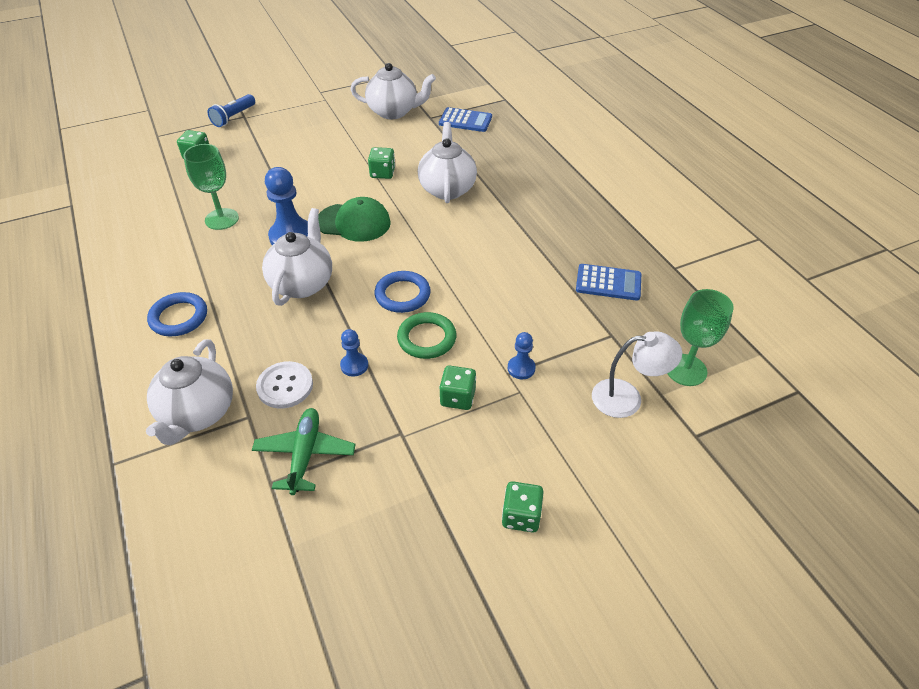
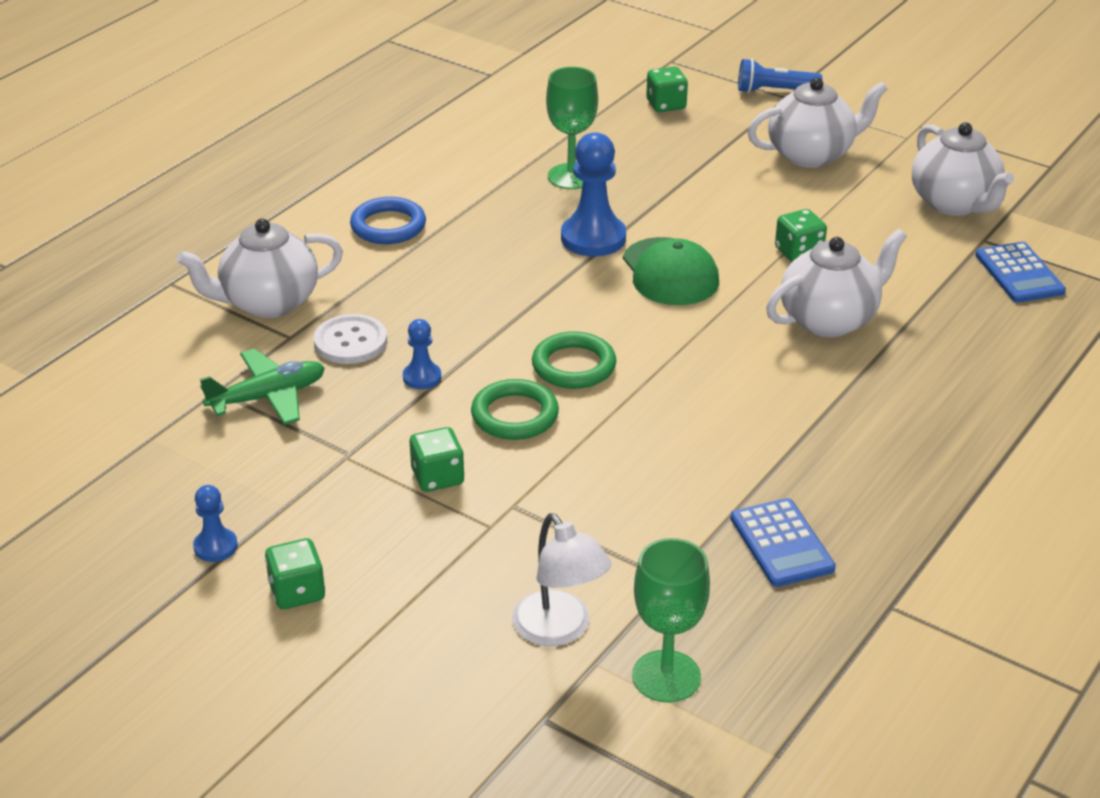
camera: 60 degrees right, 10 degrees down
(302, 283) = (519, 282): white teapot -> white teapot (811, 155)
(402, 295) = (574, 366): blue ring -> green ring
(521, 368) = (532, 513): blue pawn -> blue pawn (215, 547)

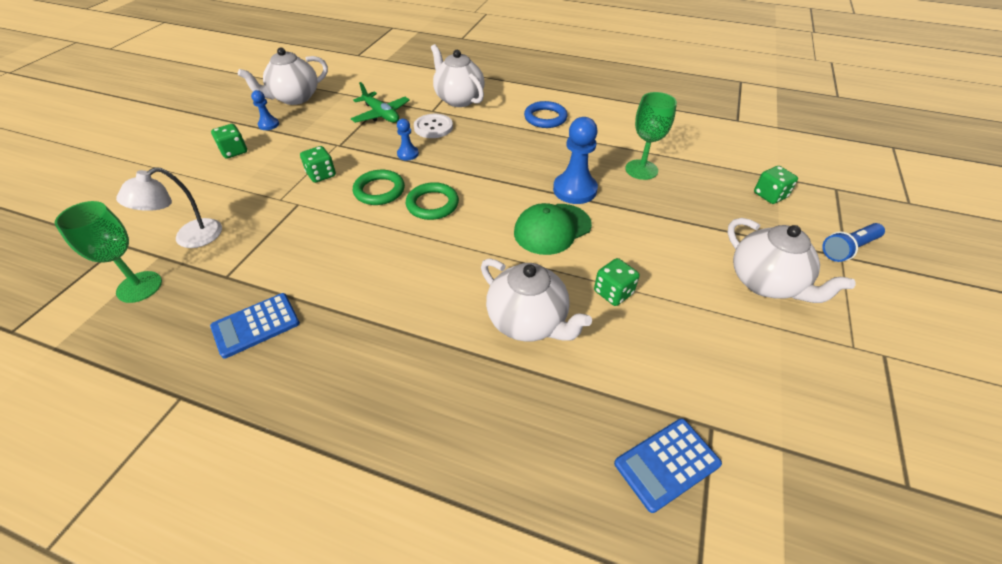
camera: 75 degrees right, 10 degrees up
(774, 91) = (848, 249): blue flashlight -> blue flashlight turned 105 degrees counterclockwise
(954, 203) = (761, 396): white teapot -> white teapot (294, 98)

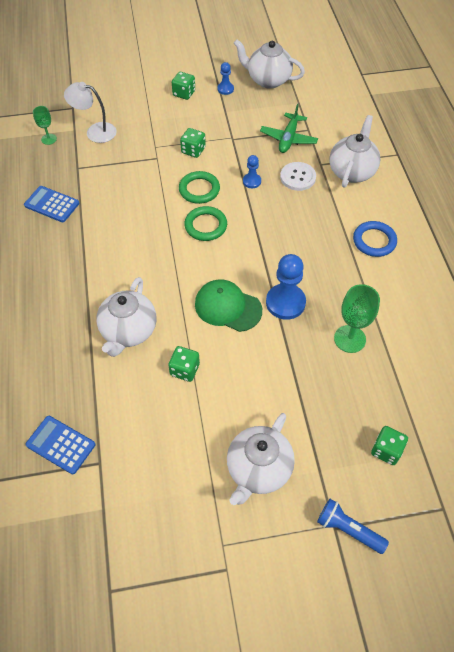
camera: 60 degrees right, 10 degrees up
(139, 287) = (49, 139): green goblet -> green goblet, size x0.59

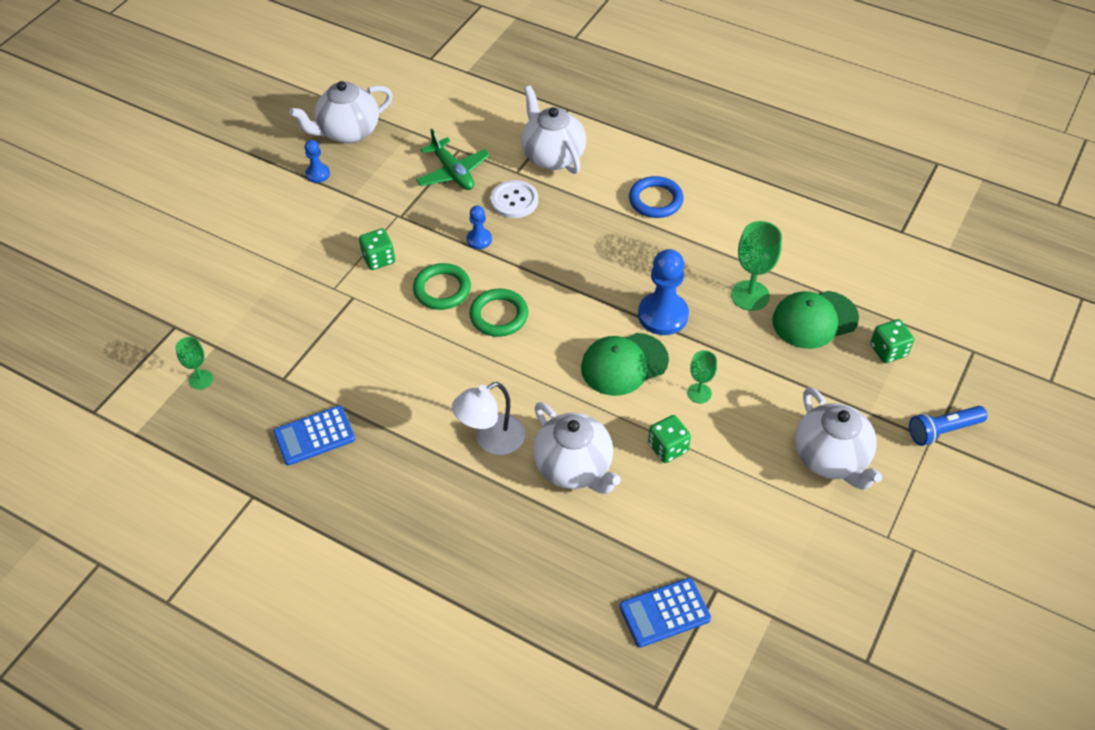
camera: 50 degrees left, 5 degrees down
(95, 131) = (242, 328): white lamp -> white lamp (491, 440)
(184, 93) = (280, 212): green dice -> none
(242, 360) = (699, 393): none -> green goblet
(367, 388) = (814, 320): none -> green cap

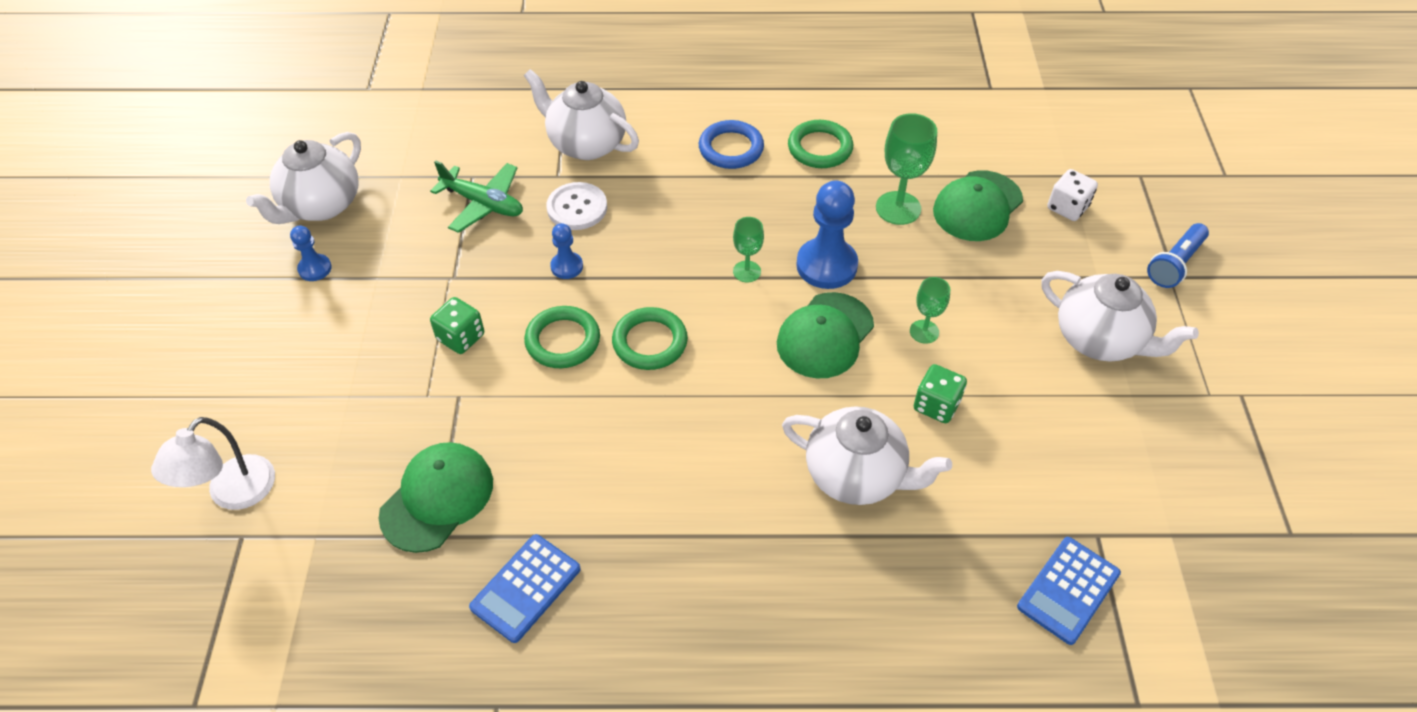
camera: 30 degrees left, 0 degrees up
(201, 379) = (324, 588): green goblet -> green goblet (747, 271)
(298, 356) = (437, 498): none -> green cap
(491, 440) = (743, 489): white lamp -> white lamp (233, 494)
(724, 226) = (820, 148): none -> green ring
(888, 350) = (1067, 207): green dice -> white dice

